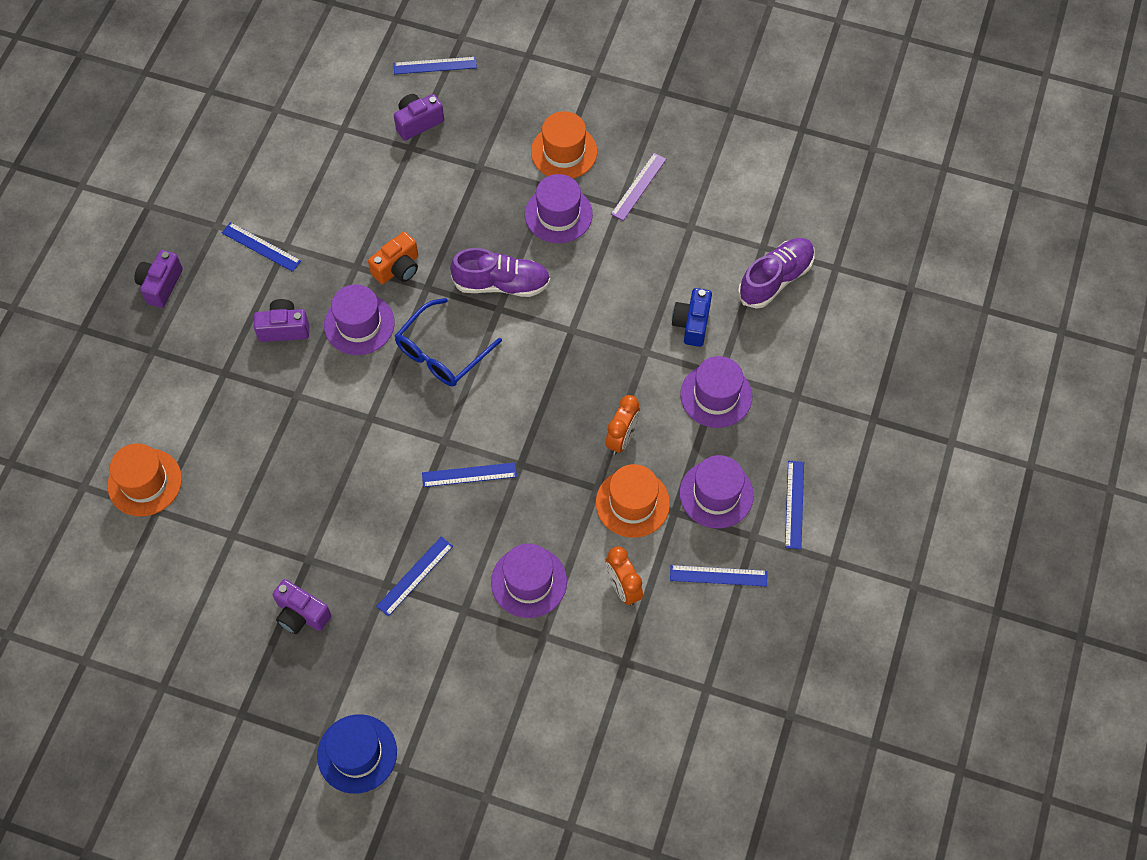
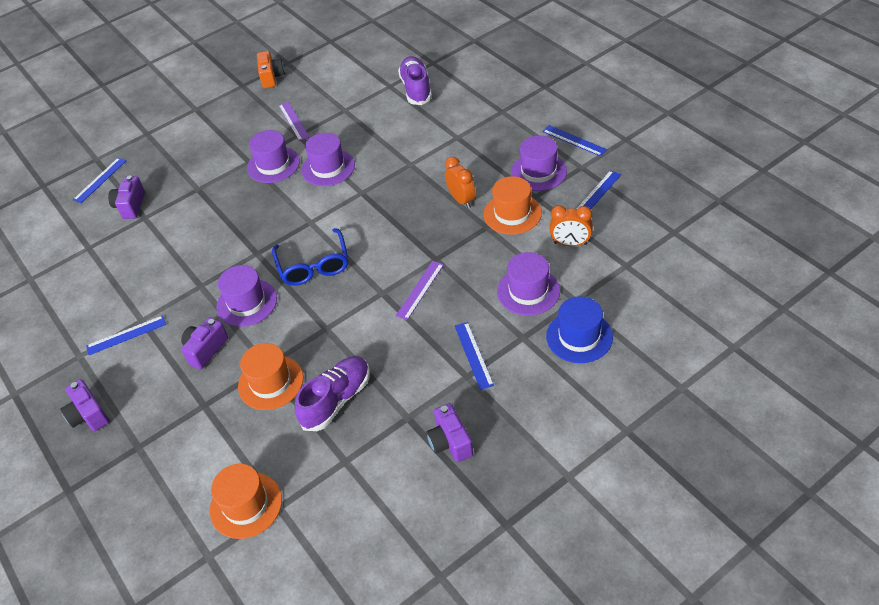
camera: 50 degrees left, 15 degrees down
(301, 614) = (450, 442): purple camera -> purple camera turned 90 degrees clockwise
(357, 753) = (594, 456): blue hat -> blue hat (579, 337)
(397, 268) = (226, 262): orange camera -> orange camera (271, 77)
(469, 474) = (420, 290): blue ruler -> purple ruler
(501, 284) = (294, 213): purple shoe -> purple shoe (336, 400)
(564, 152) = (232, 144): orange hat -> orange hat (271, 382)
(692, 324) = (411, 135): blue camera -> none
(716, 395) = (470, 145): purple hat -> purple hat (328, 168)

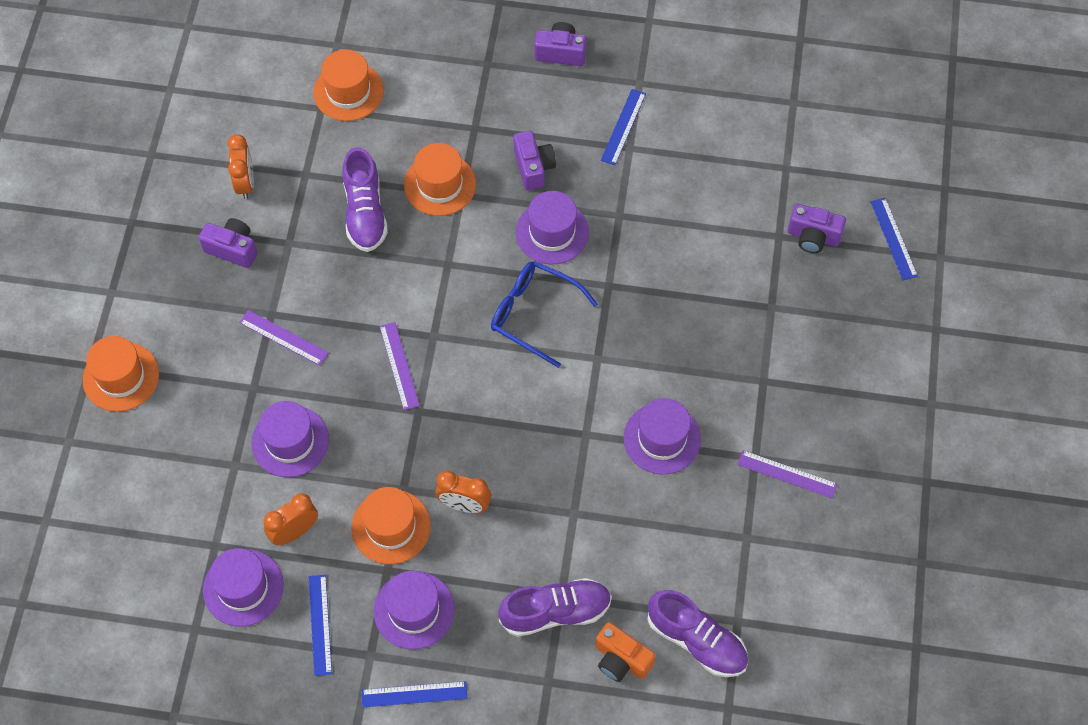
camera: 130 degrees right, 15 degrees up
(130, 206) = (813, 237): purple camera -> purple camera turned 150 degrees clockwise
(271, 77) = (907, 522): orange camera -> orange camera (621, 659)
(273, 165) = (729, 397): purple hat -> purple hat (243, 588)
(392, 488) = (245, 183): none -> orange clock
(467, 132) = (555, 612): none -> purple shoe
(473, 355) = (283, 337): blue ruler -> purple ruler
(579, 337) = (200, 426): blue hat -> none
(609, 406) = (121, 377): none -> orange hat

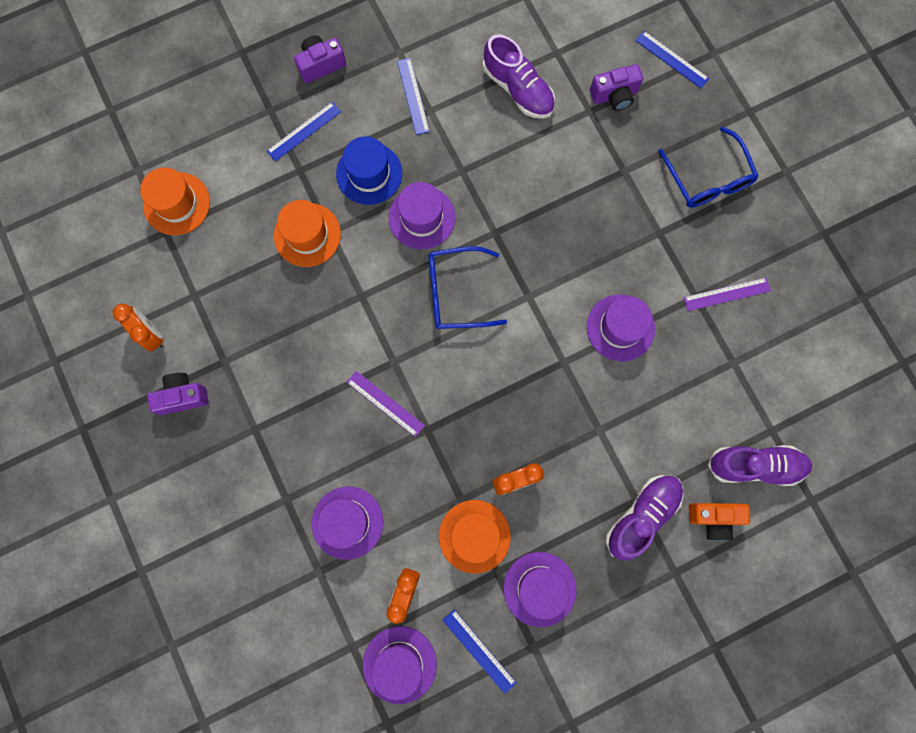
camera: 35 degrees left, 15 degrees up
(121, 377) = (173, 563): orange hat -> none
(283, 337) = (278, 442): purple ruler -> none
(365, 212) = (265, 296): purple shoe -> purple shoe (518, 89)
(414, 694) = (587, 653): blue ruler -> blue ruler (304, 131)
(533, 167) = (369, 173): purple camera -> blue hat
(847, 363) = (708, 179): none -> blue glasses

